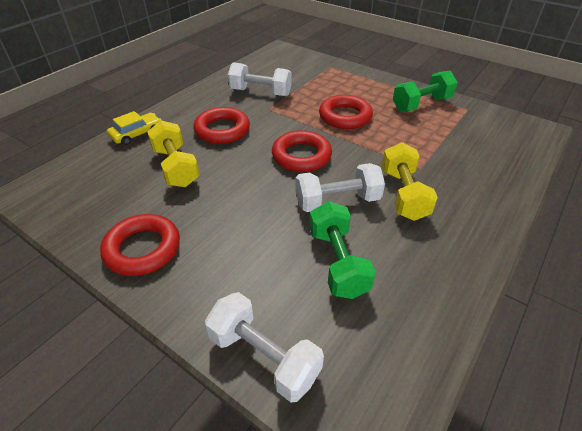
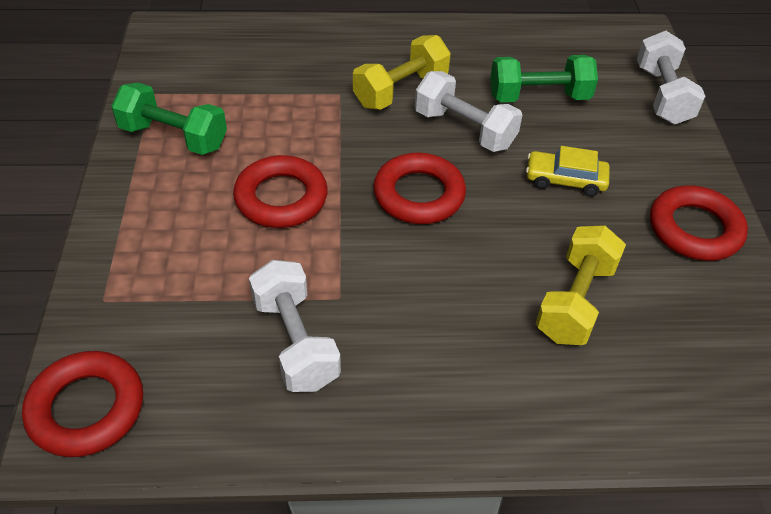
camera: 130 degrees left, 5 degrees up
(137, 134) = (574, 418): yellow car -> yellow car (565, 180)
(222, 130) = (450, 313): red ring -> red ring (86, 408)
(338, 262) = (539, 97): green dumbbell -> green dumbbell turned 45 degrees clockwise

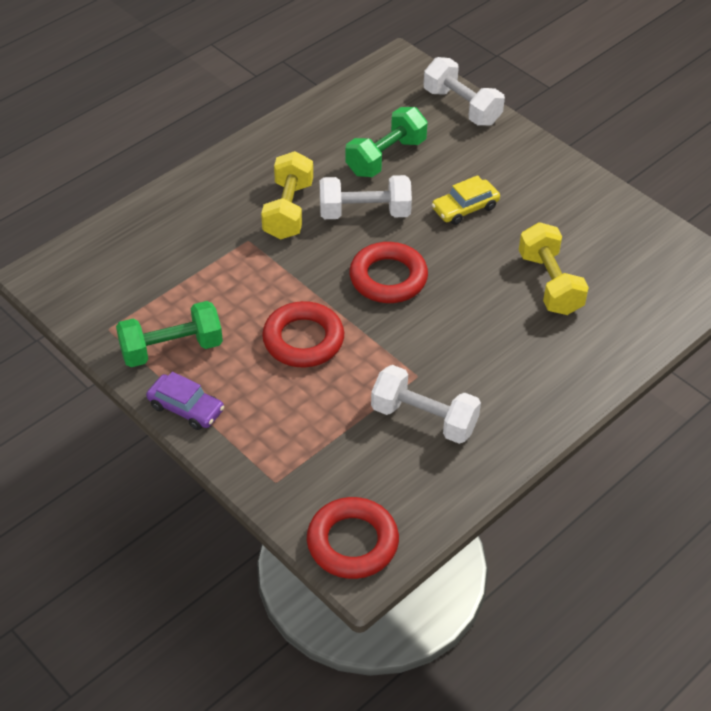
camera: 40 degrees left, 0 degrees up
(122, 189) = (186, 408): none -> purple car
(694, 229) = (569, 193): red ring -> none

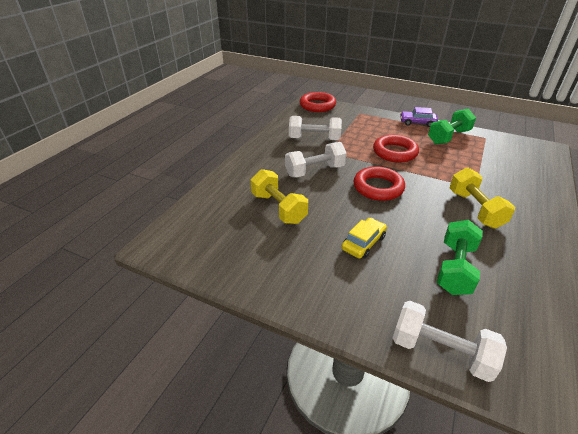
camera: 160 degrees right, 10 degrees down
(364, 213) = (427, 220): white dumbbell -> white dumbbell (315, 171)

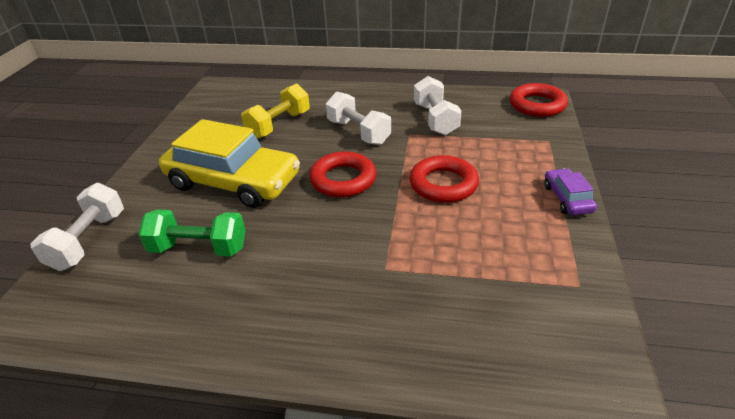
camera: 75 degrees right, 0 degrees up
(363, 243) = (233, 181): yellow car -> yellow car, size x2.24
(449, 137) = (540, 236): green dumbbell -> none
(475, 209) = (324, 266): yellow dumbbell -> none

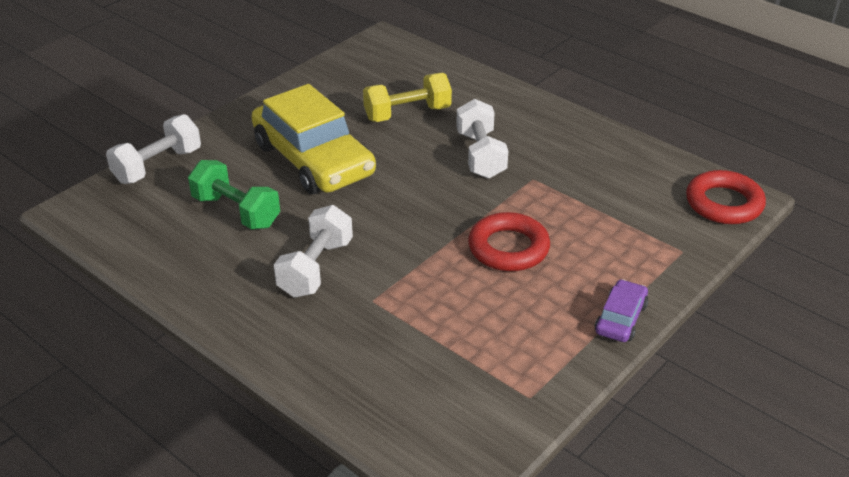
camera: 30 degrees right, 0 degrees up
(343, 179) = (415, 201): red ring -> none
(435, 119) = (580, 173): white dumbbell -> white dumbbell (315, 268)

